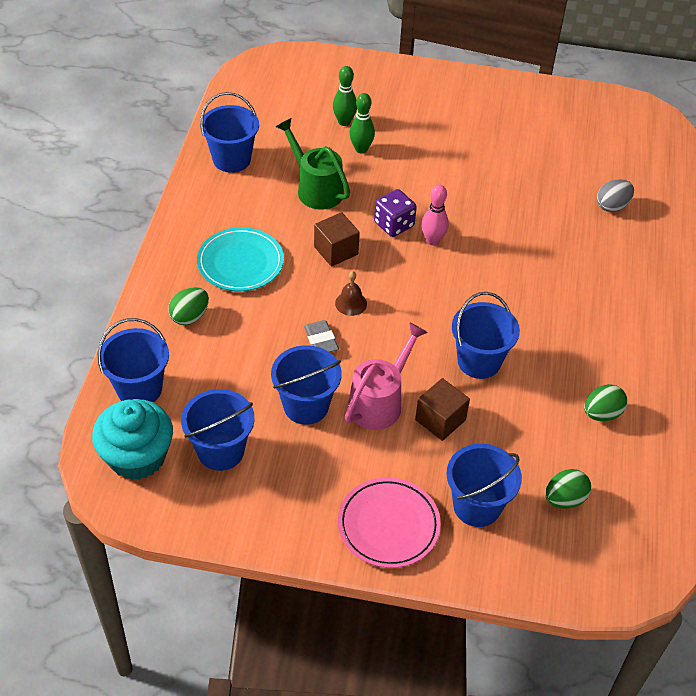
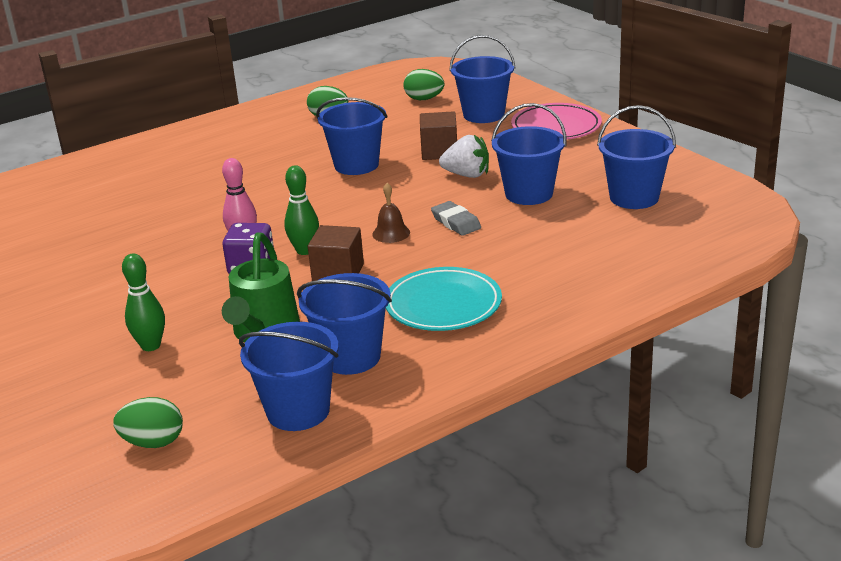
camera: 130 degrees left, 20 degrees down
(137, 456) = (712, 220): turquoise cupcake -> none
(139, 389) = (665, 257): blue bucket -> blue bucket (351, 357)
(190, 316) = (553, 286): green egg -> green egg (153, 442)
(321, 340) = (456, 222): grey eraser -> grey eraser turned 60 degrees counterclockwise
(344, 122) = (110, 384): green bowling pin -> green bowling pin (305, 250)
(380, 401) = (467, 175): pink watering can -> white strawberry
(612, 206) = (64, 198): grey egg -> none

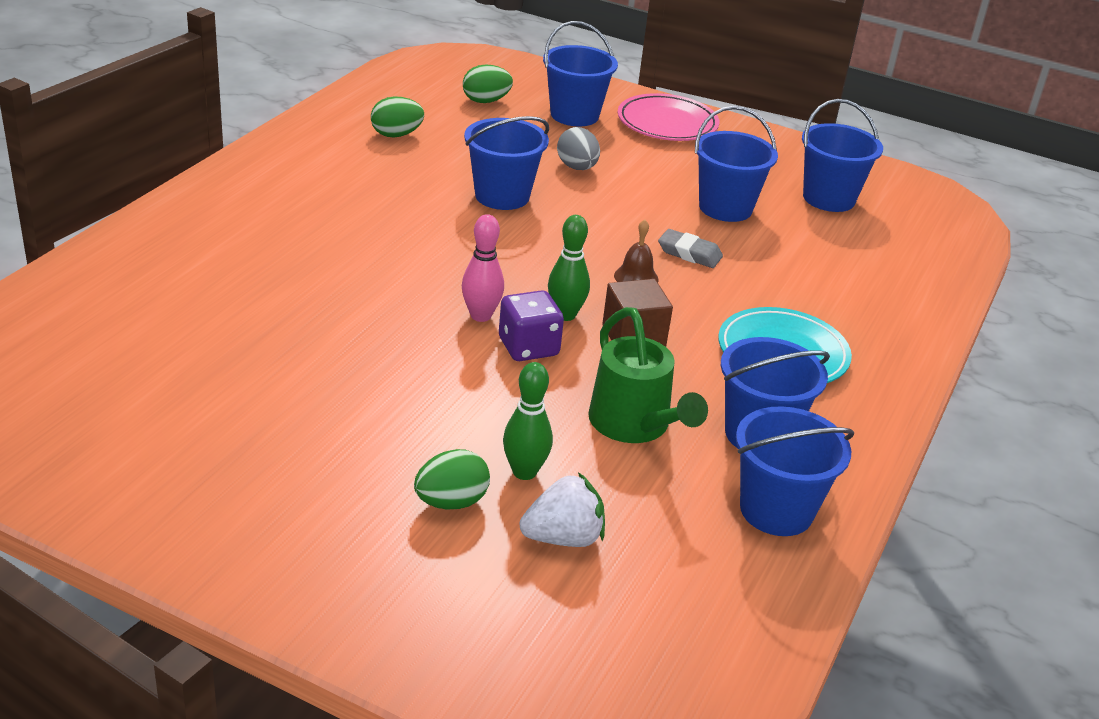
camera: 35 degrees left, 5 degrees up
(153, 442) = (667, 590): green egg -> green egg (451, 502)
(439, 152) = (577, 167): brown cube -> grey egg
(467, 175) = (638, 193): white strawberry -> white strawberry (563, 538)

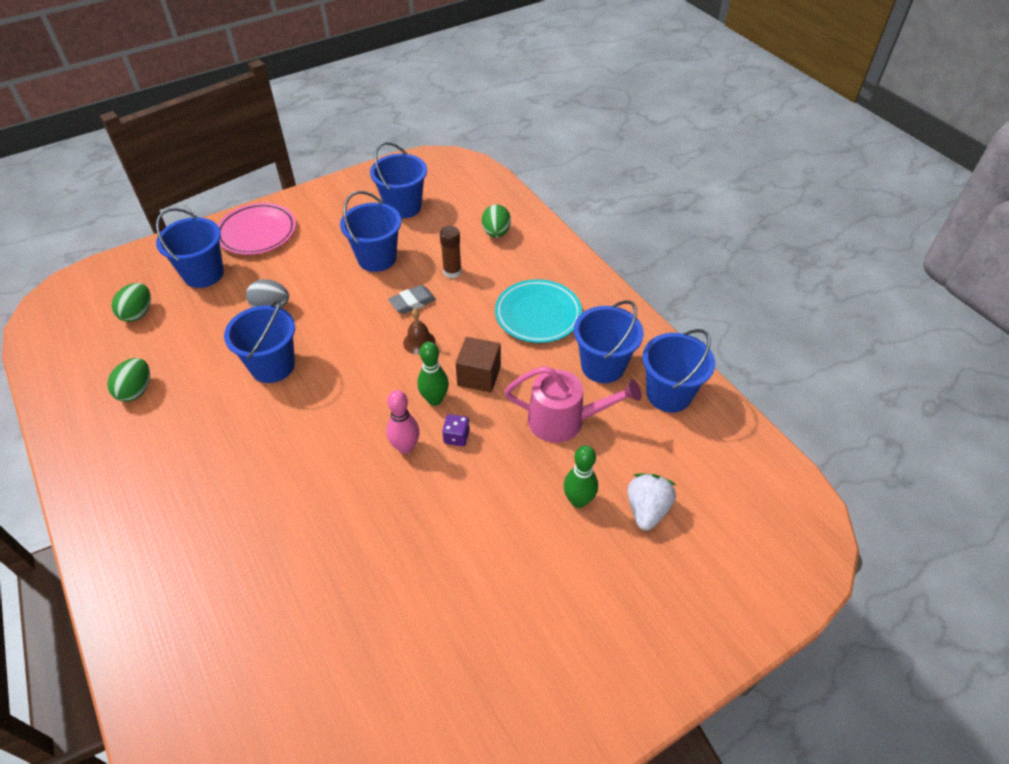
camera: 55 degrees left, 15 degrees up
(451, 502) = (587, 555): green egg -> green egg (496, 233)
(528, 347) = (456, 437): purple dice -> purple dice, size x0.62
(635, 426) = (565, 421): green watering can -> pink watering can
(771, 266) = (452, 272): none -> brown glue stick

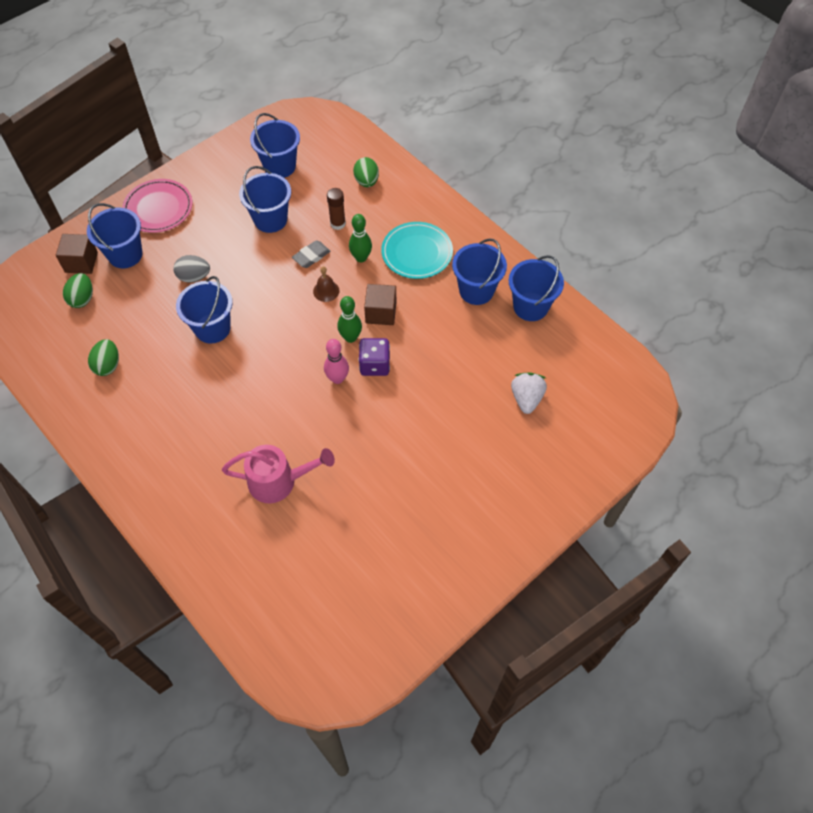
camera: 10 degrees left, 10 degrees up
(153, 276) = (81, 262): none -> brown cube
(456, 437) = (374, 365): purple dice -> purple dice, size x1.62
(565, 421) = (455, 340): pink watering can -> pink watering can (279, 481)
(578, 500) = (476, 399): green bowling pin -> green bowling pin (361, 258)

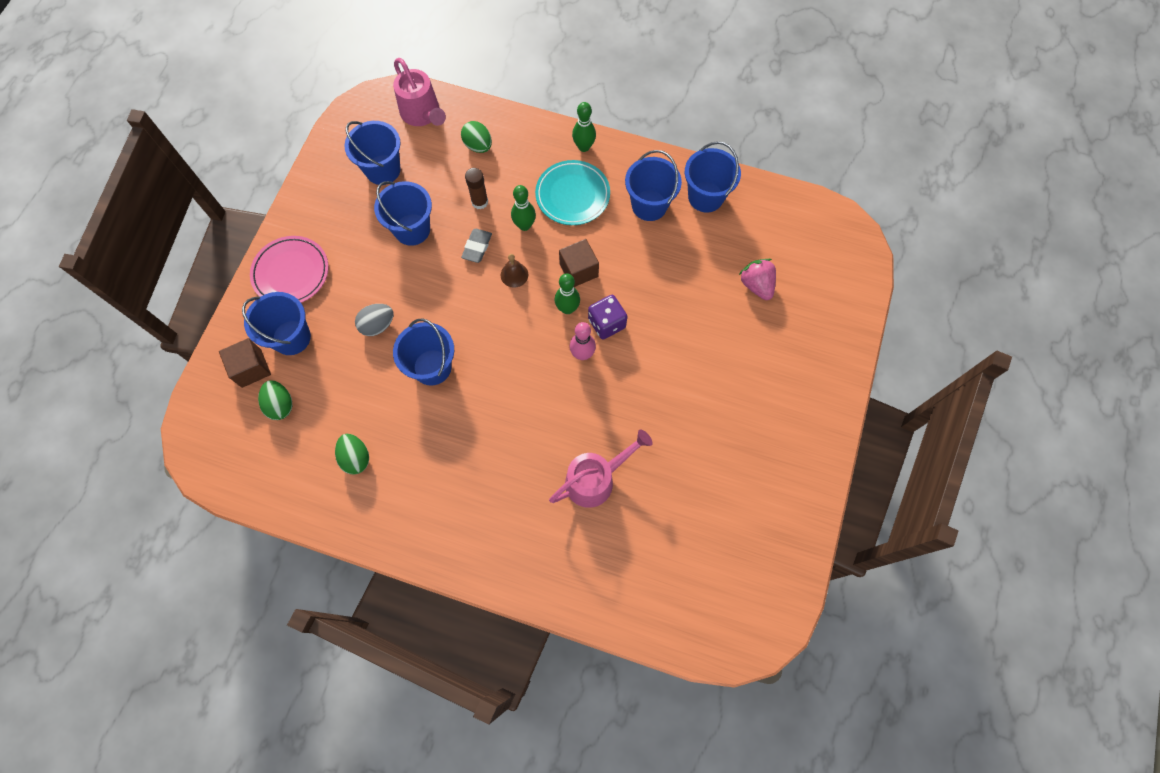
camera: 30 degrees left, 10 degrees up
(339, 139) = (423, 114): none -> pink watering can
(452, 220) = (584, 147): none -> green bowling pin
(526, 398) = (756, 285): white strawberry -> pink strawberry

